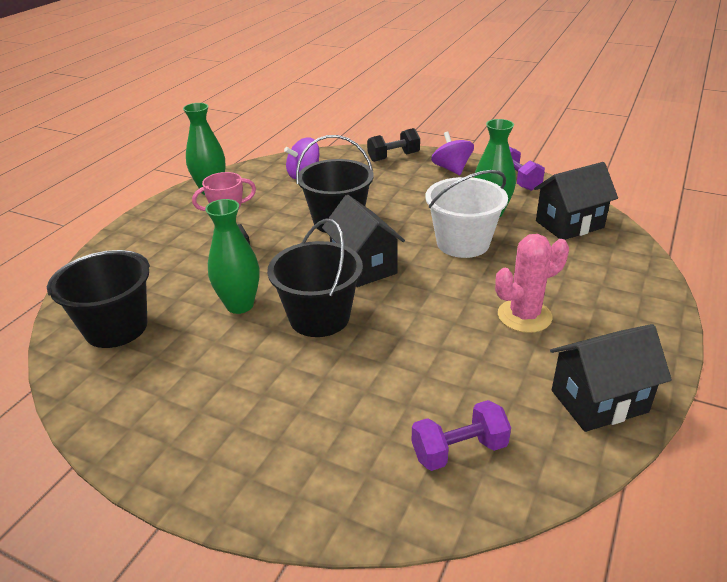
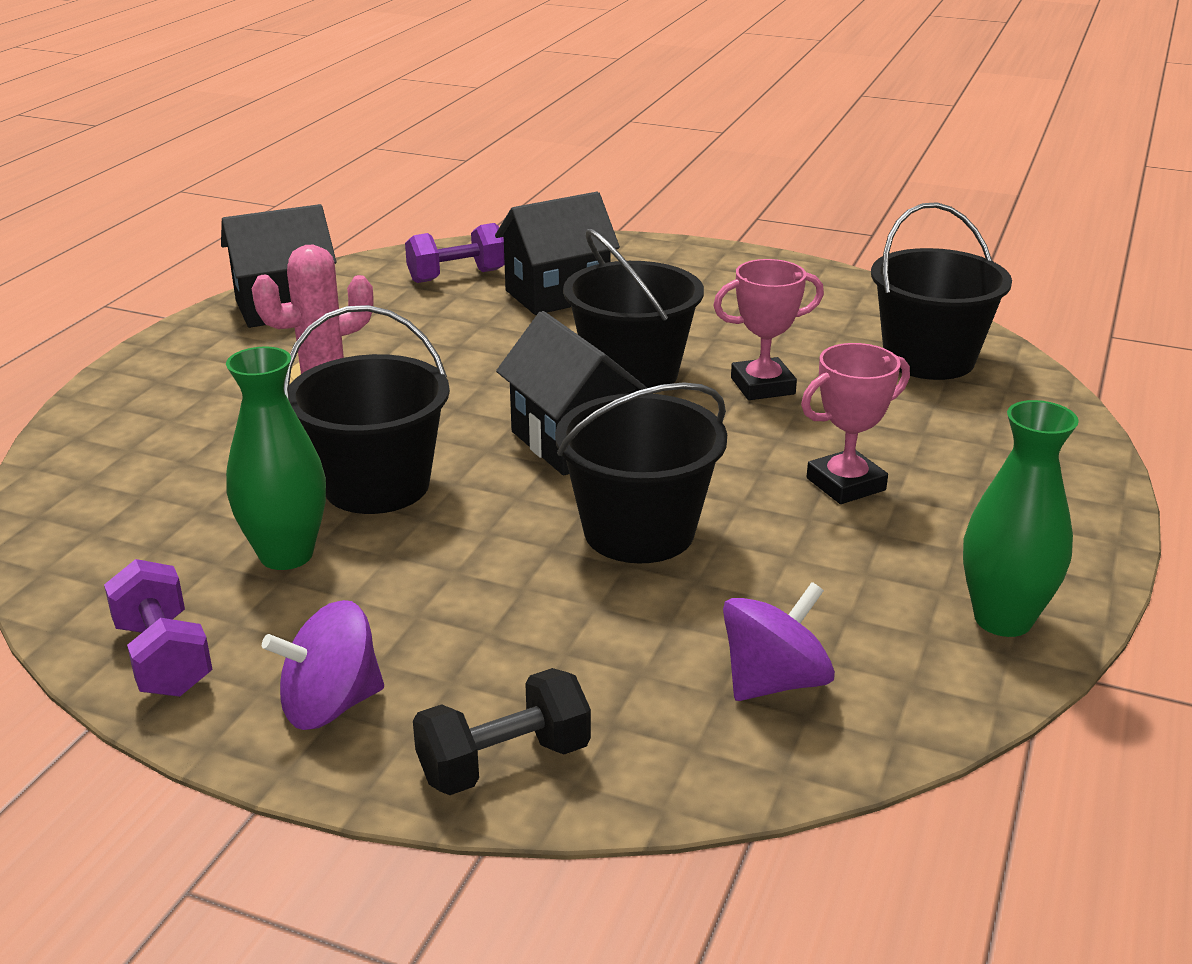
camera: 175 degrees right, 5 degrees down
(240, 305) = (762, 386): green vase -> pink trophy
(451, 169) = (330, 705): purple spinning top -> purple spinning top turned 90 degrees clockwise
(463, 243) = (377, 485): white bucket -> black bucket
(569, 224) = (131, 527): black house -> black house (557, 294)

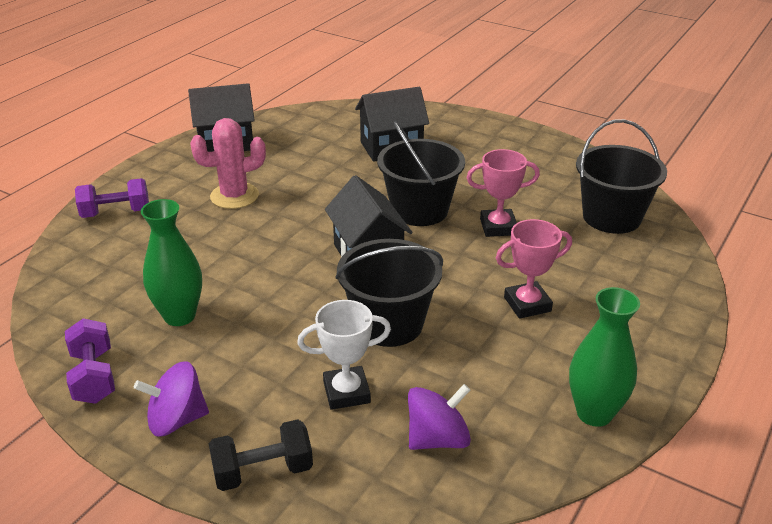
camera: 10 degrees right, 5 degrees up
(377, 485) = (244, 274): black bucket -> none
(457, 276) = (334, 129): purple dumbbell -> purple dumbbell (116, 213)
(604, 633) = (346, 392): none -> white trophy

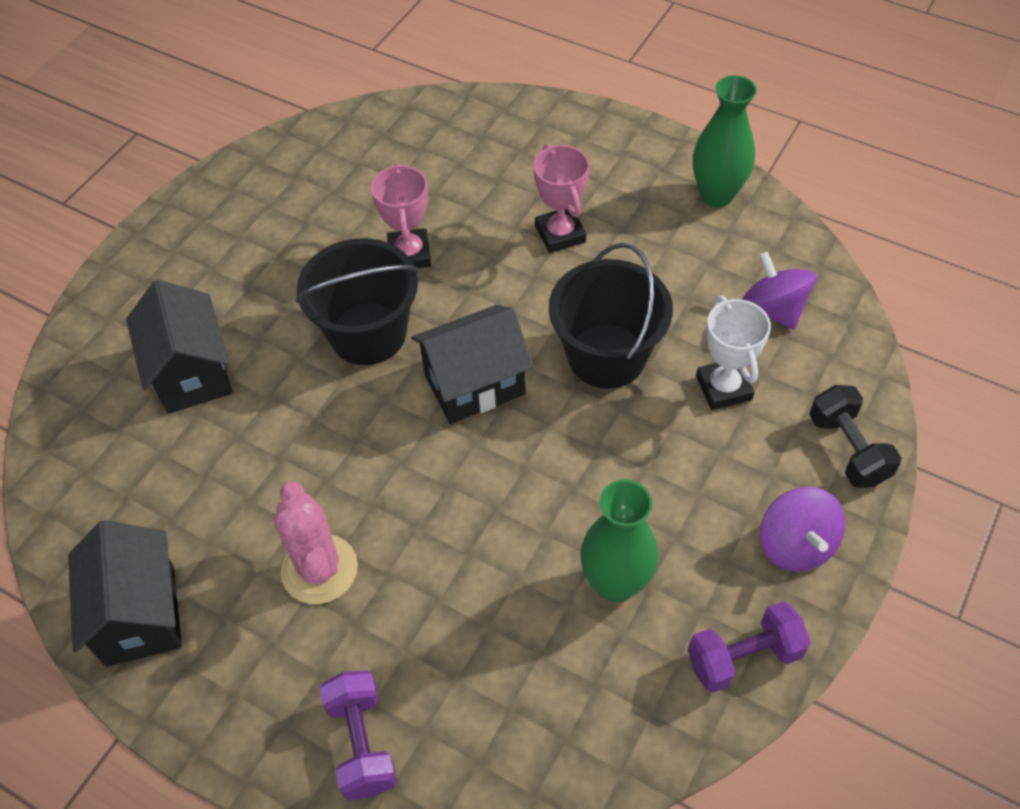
camera: 90 degrees left, 20 degrees up
(611, 217) = (389, 151): black bucket -> none

